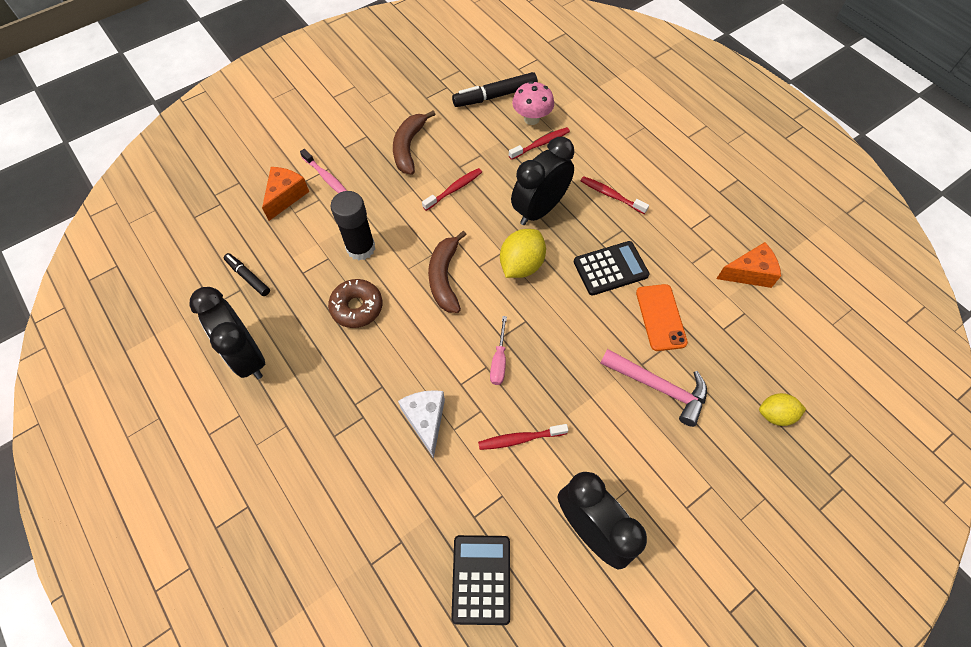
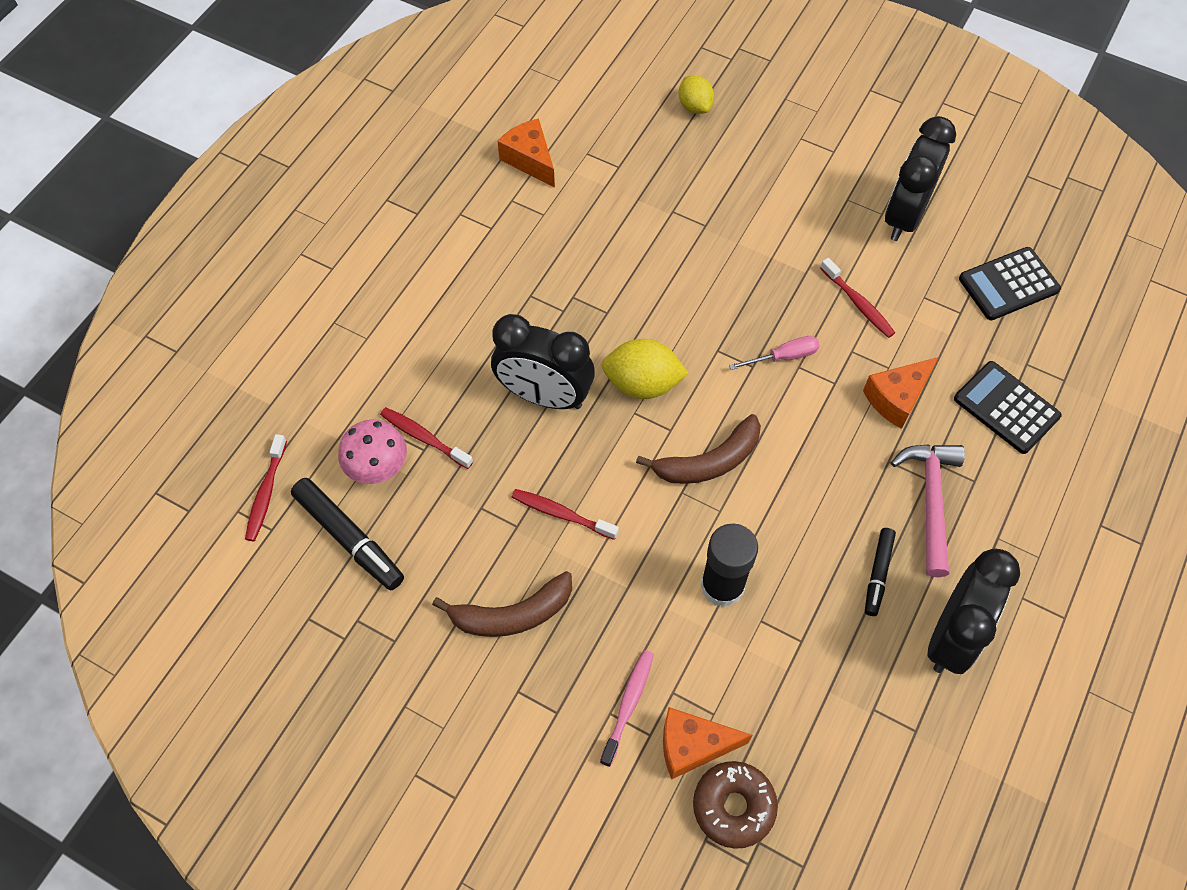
camera: 115 degrees left, 0 degrees up
(248, 277) = (850, 711): black marker -> black marker (877, 574)
(357, 307) = (809, 543): brown donut -> brown donut (733, 806)
(426, 420) = (896, 398): white cheese -> orange cheese
(610, 268) = (596, 290): black calculator -> black calculator (1006, 408)
(611, 195) = (479, 324): red toothbrush -> red toothbrush (266, 493)
(658, 387) = (723, 204): pink hammer -> pink hammer (930, 501)
(660, 317) = (636, 224): orange phone -> none

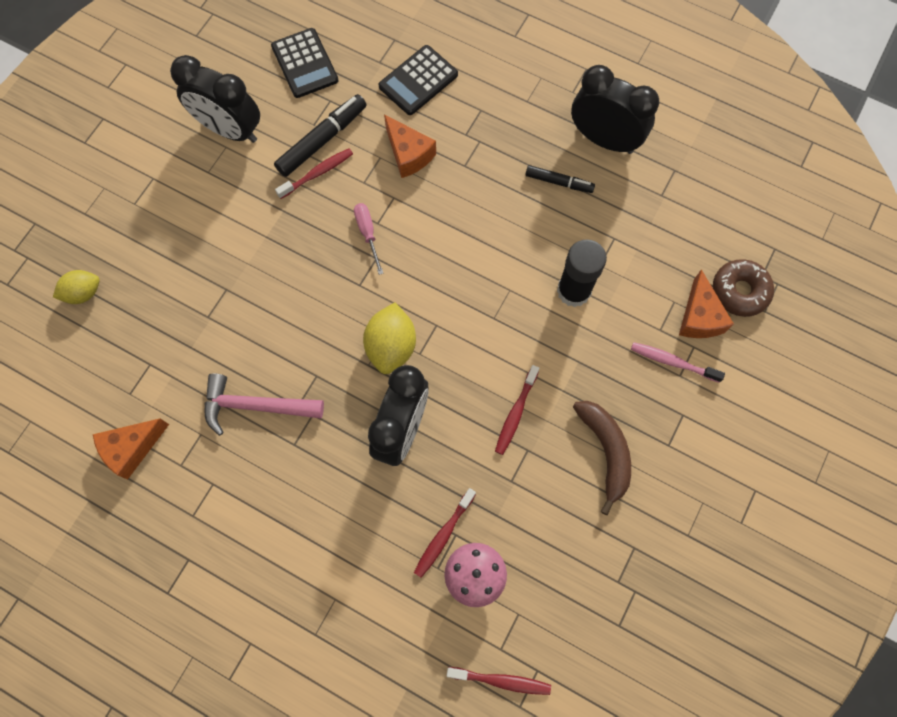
camera: 90 degrees left, 10 degrees up
(349, 538) = (544, 596): black marker -> black marker (322, 140)
(709, 461) = (465, 296): brown banana -> none
(930, 501) = (498, 141): pink hammer -> pink hammer (256, 406)

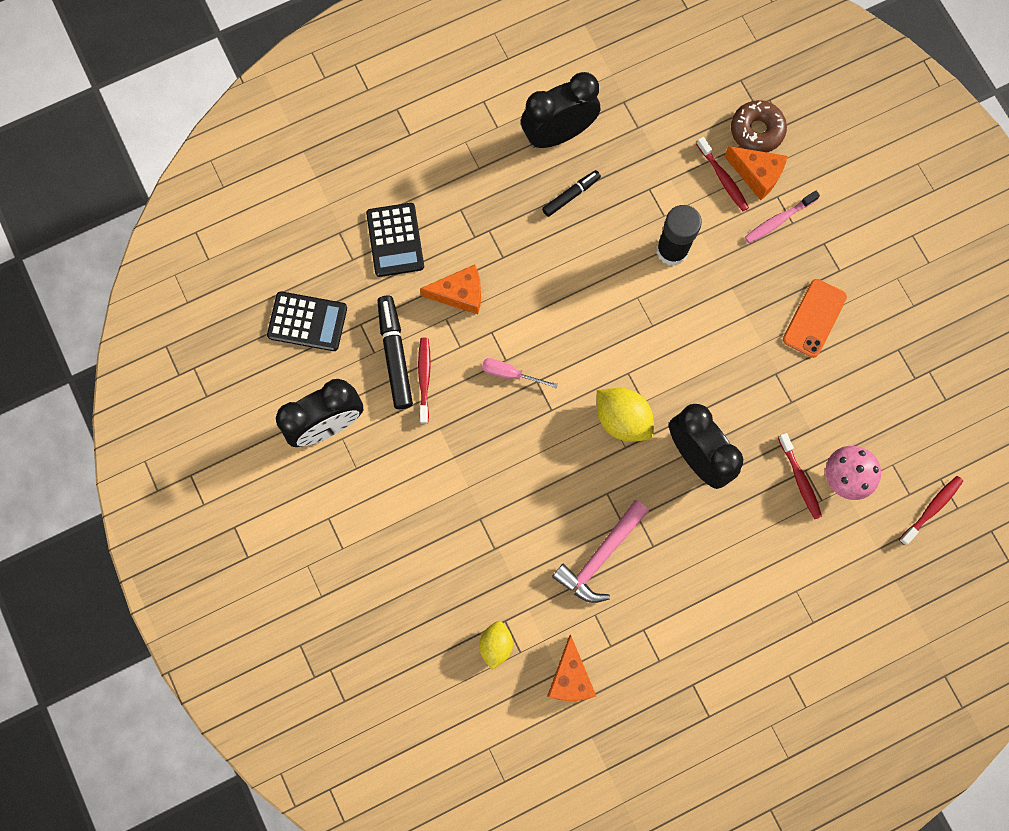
camera: 55 degrees left, 5 degrees up
(83, 293) = (399, 639): yellow lemon -> yellow lemon (496, 645)
(515, 413) = (741, 362): red toothbrush -> red toothbrush (723, 178)
(605, 451) = (814, 318): brown banana -> orange phone

